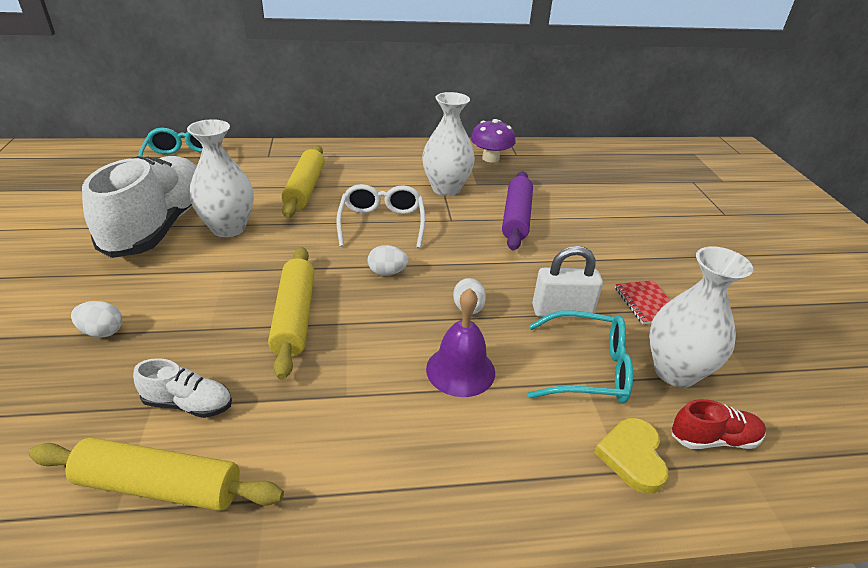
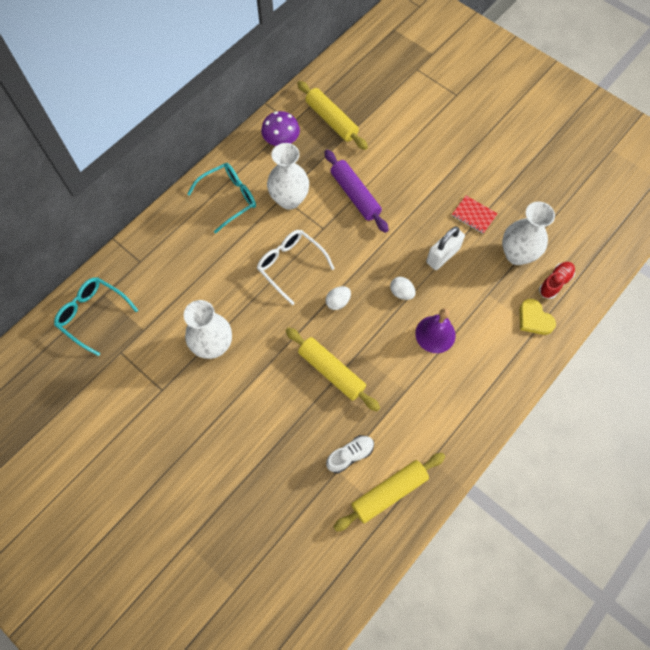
camera: 40 degrees left, 30 degrees up
(102, 332) = (257, 463): white egg -> none
(159, 226) = (172, 380): white shoe -> none
(305, 189) = (208, 273): yellow rolling pin -> yellow rolling pin (331, 120)
(588, 369) = (483, 285): turquoise glasses -> turquoise glasses (229, 198)

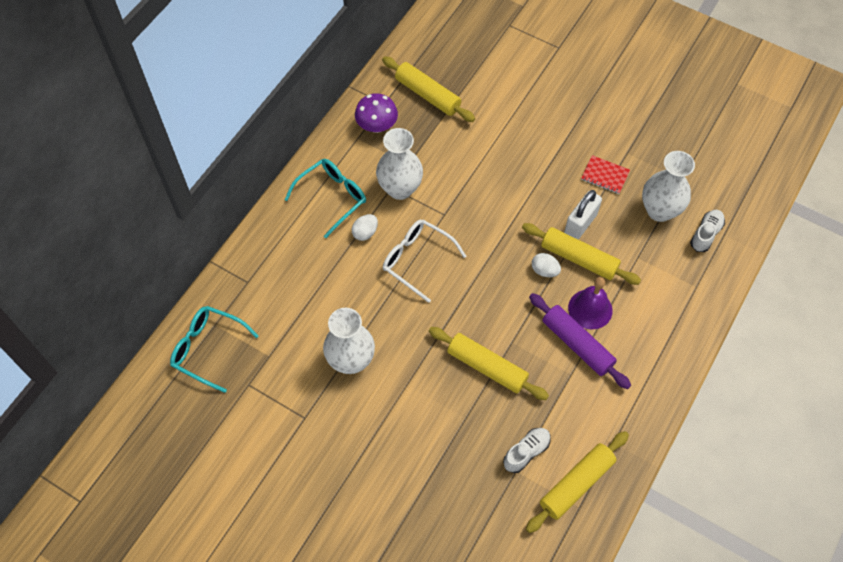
camera: 10 degrees left, 5 degrees down
(338, 302) = (477, 291): white egg -> white egg (365, 233)
(355, 195) = (471, 173): purple rolling pin -> purple rolling pin (577, 345)
(434, 287) = (579, 259): none -> yellow rolling pin
(534, 319) = (692, 276): yellow heart -> none
(555, 283) = (705, 234): red shoe -> white shoe

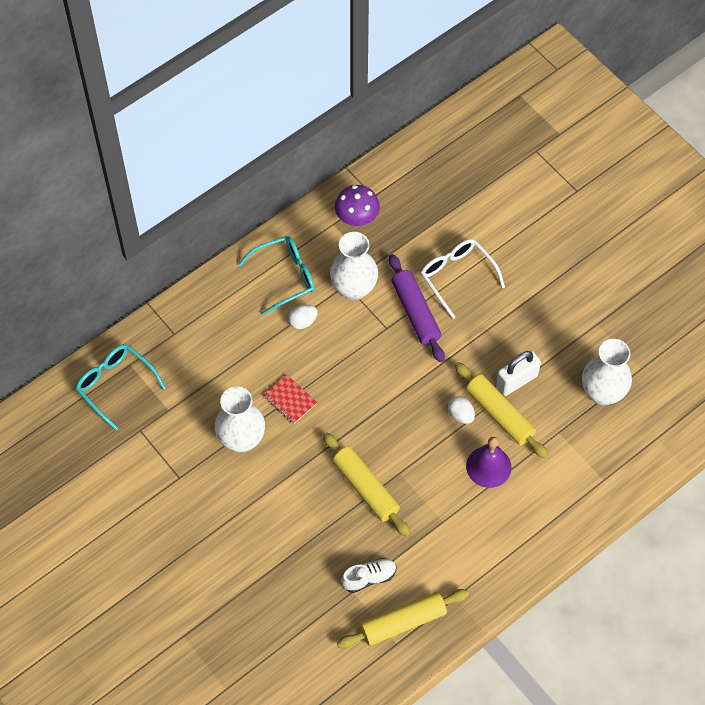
camera: 20 degrees right, 0 degrees up
(417, 260) = (341, 364): white glasses -> white glasses (457, 276)
(427, 95) = (420, 200): yellow rolling pin -> none
(577, 345) = (460, 496): purple rolling pin -> purple rolling pin (415, 312)
(605, 175) = (563, 340): red notebook -> red notebook (290, 400)
(705, 234) = (638, 432): white shoe -> none

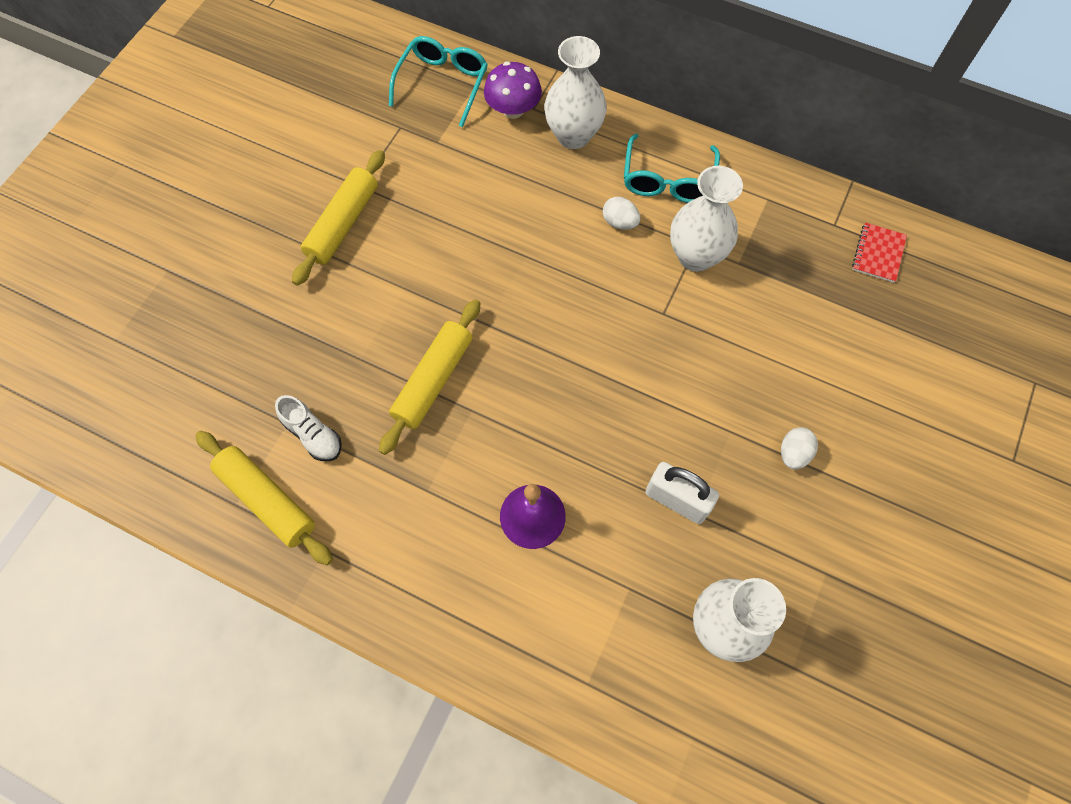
camera: 65 degrees right, 5 degrees up
(241, 439) = (435, 225): white vase -> white vase (573, 135)
(285, 276) = (667, 180): turquoise glasses -> turquoise glasses turned 60 degrees clockwise
(290, 400) = (510, 252): red notebook -> red notebook (878, 253)
(357, 217) = (794, 219): purple mushroom -> purple mushroom (513, 110)
(415, 312) = (704, 337): purple rolling pin -> none
(457, 276) = (785, 363): white glasses -> none
(460, 415) = (589, 450): white egg -> white egg (793, 453)
(499, 414) = (615, 498): yellow rolling pin -> yellow rolling pin (343, 224)

